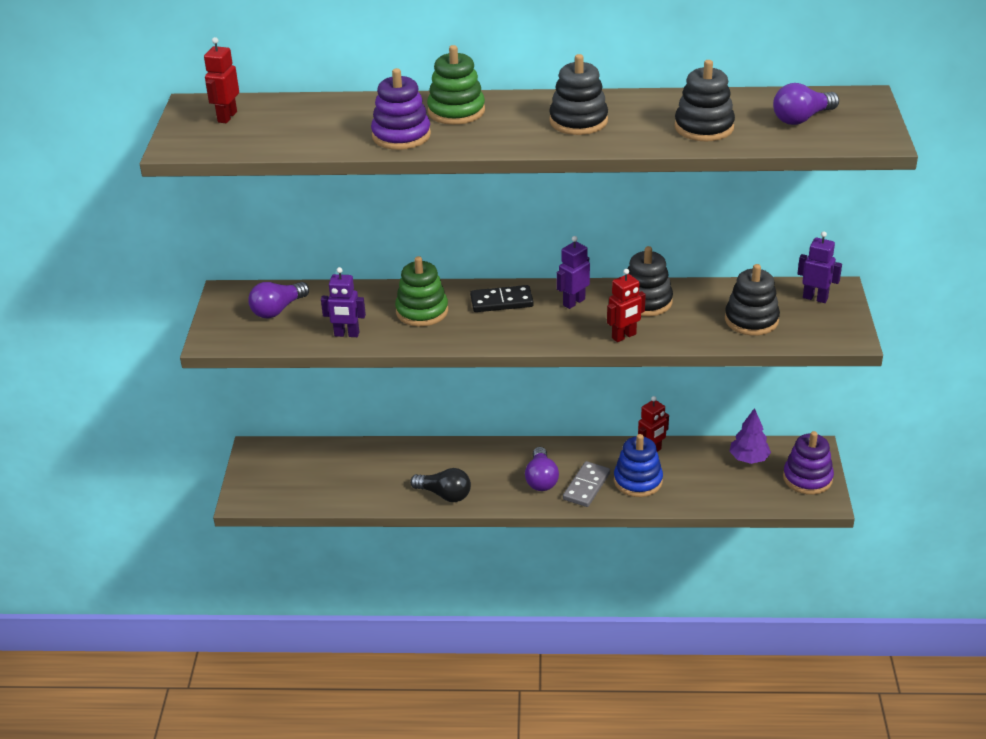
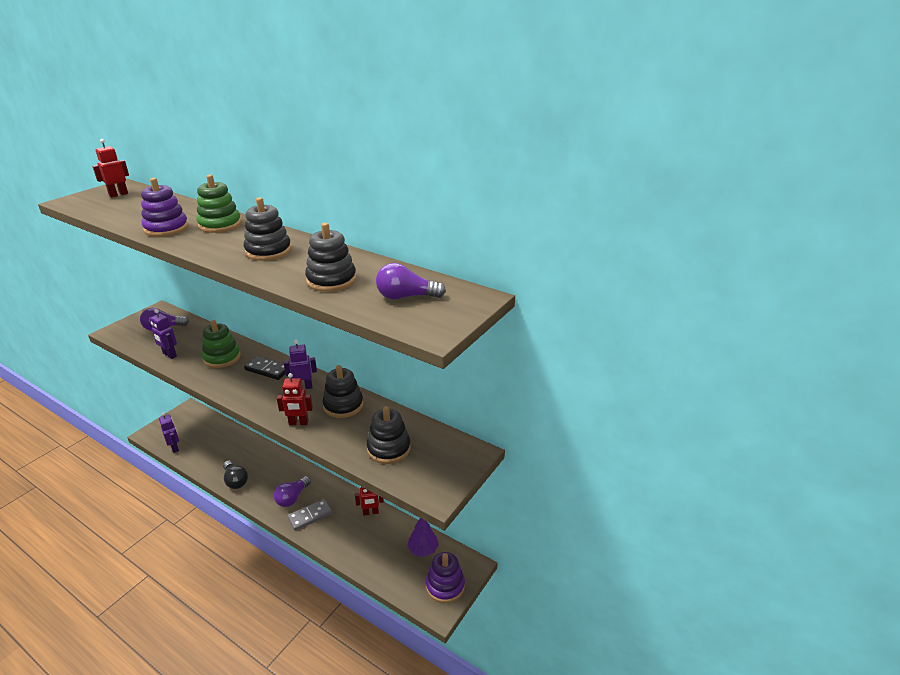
camera: 30 degrees right, 5 degrees down
(638, 481) = (341, 528): blue stacking toy -> none
(815, 298) = (451, 452): purple robot -> purple robot (175, 447)

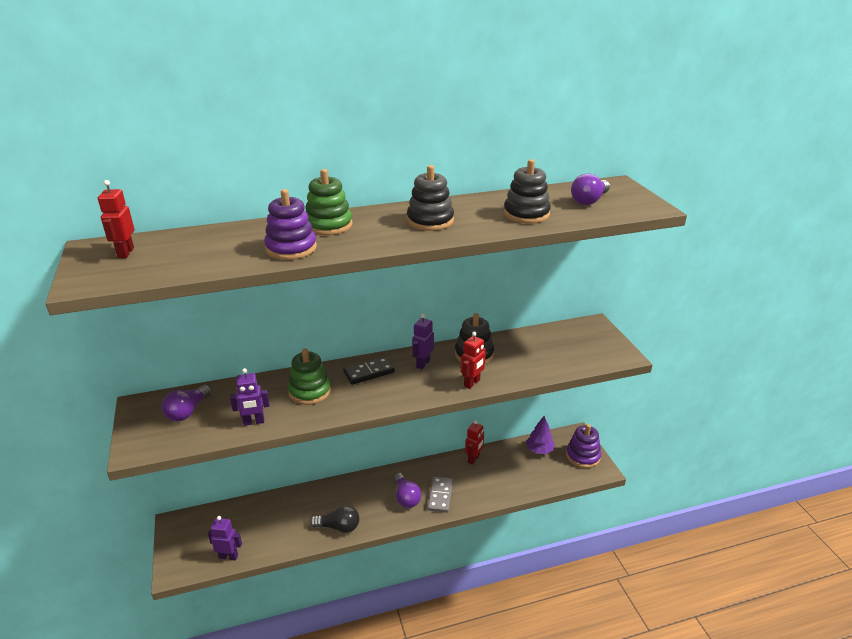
camera: 50 degrees left, 0 degrees up
(388, 449) = (553, 355): black stacking toy -> none

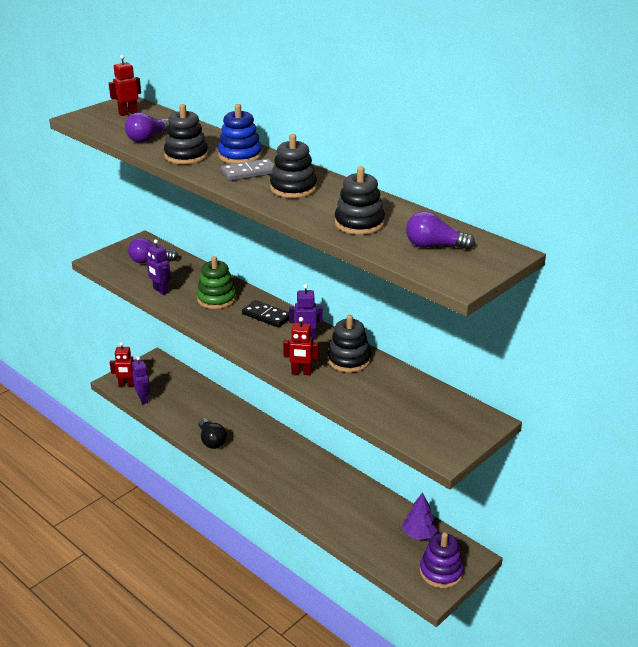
camera: 60 degrees right, 0 degrees up
(291, 248) = (186, 156): purple stacking toy -> black stacking toy
(328, 225) = (240, 155): green stacking toy -> blue stacking toy
(406, 497) = (275, 465): purple light bulb -> purple light bulb (148, 138)
(440, 496) = (294, 486): grey domino -> grey domino (249, 172)
(474, 459) = (362, 490): red robot -> red robot (126, 384)

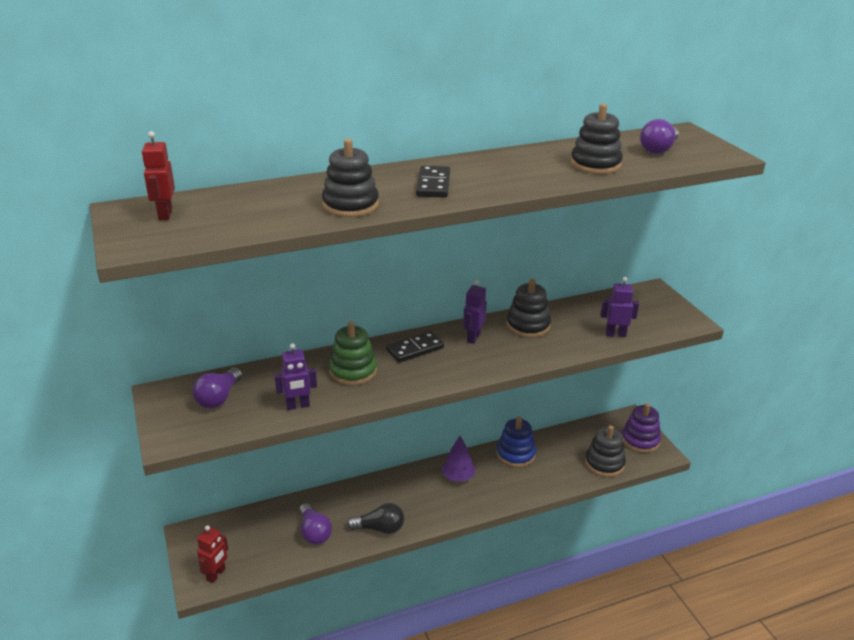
camera: 65 degrees left, 0 degrees up
(143, 399) = (259, 566): purple robot -> purple robot (615, 334)
(148, 138) = (269, 216): purple light bulb -> purple light bulb (314, 532)
(240, 155) = (382, 180): blue stacking toy -> blue stacking toy (515, 454)
(249, 172) = (433, 185): grey domino -> black domino
(293, 188) = (493, 174): black stacking toy -> black stacking toy (604, 463)
(301, 372) = (532, 356): red robot -> none
(419, 534) = (591, 436): purple tree -> purple tree (458, 477)

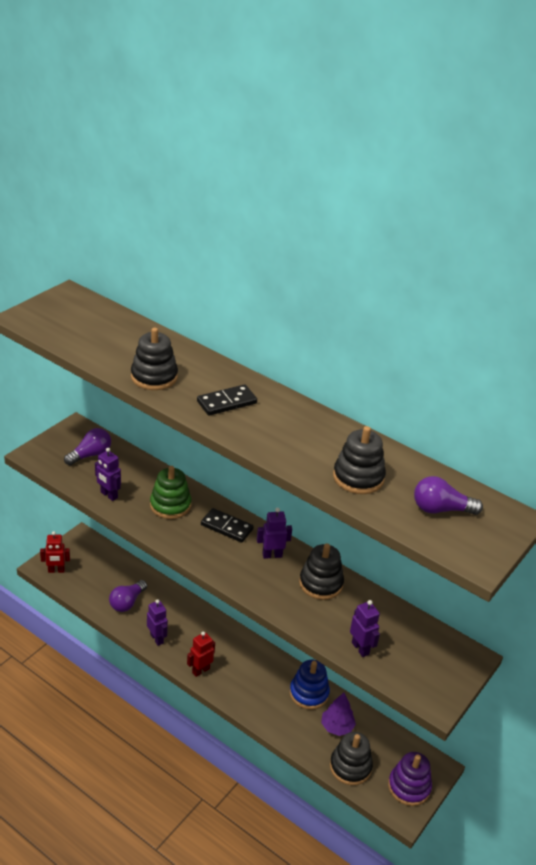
camera: 55 degrees right, 5 degrees up
(165, 214) = (75, 311): red robot -> red robot (200, 670)
(219, 398) = (90, 455): purple light bulb -> purple light bulb turned 150 degrees clockwise
(379, 528) = (157, 638): black light bulb -> purple robot
(458, 477) = (249, 664): purple tree -> purple tree (337, 726)

